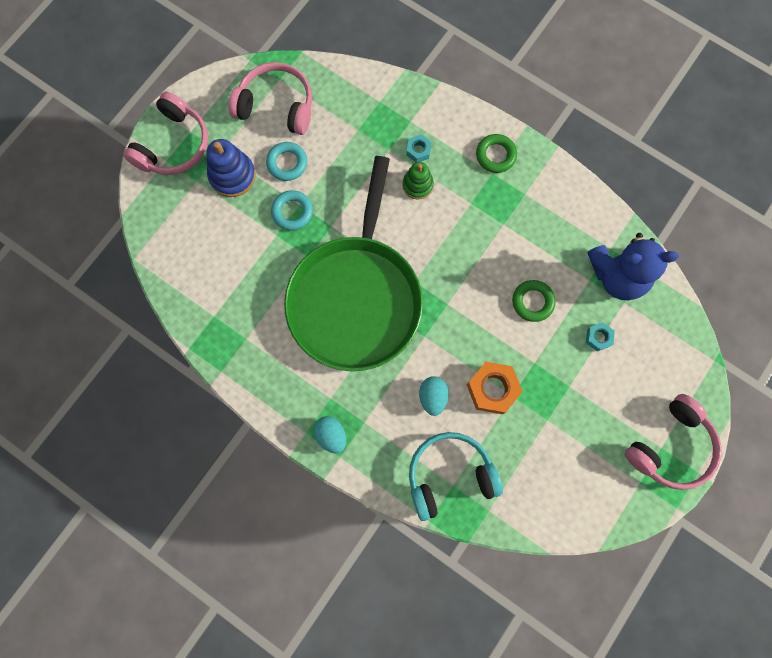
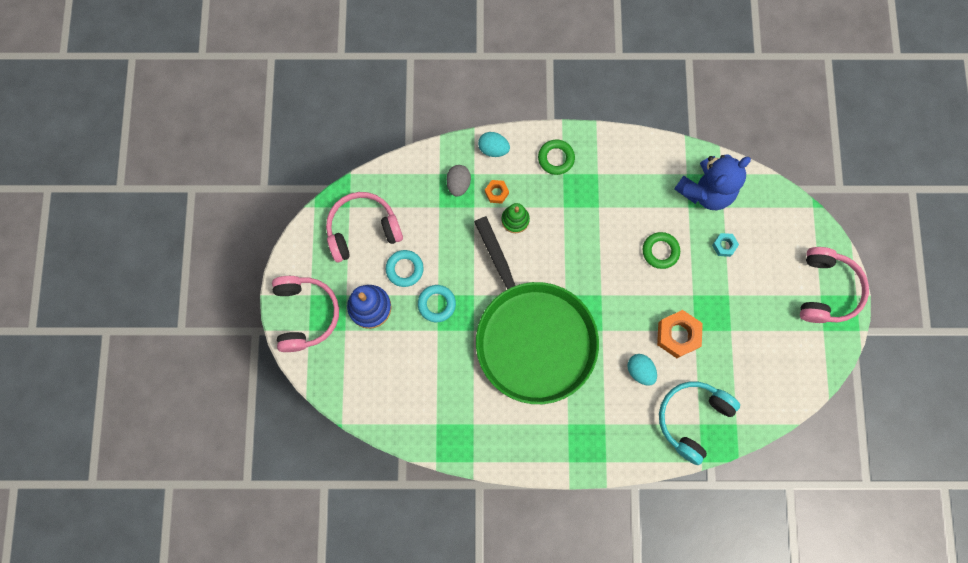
camera: 35 degrees left, 0 degrees up
(331, 435) = (588, 450): turquoise egg -> turquoise egg (493, 149)
(390, 121) = (458, 184): none -> grey egg
(418, 151) = (496, 193): turquoise nut -> orange nut

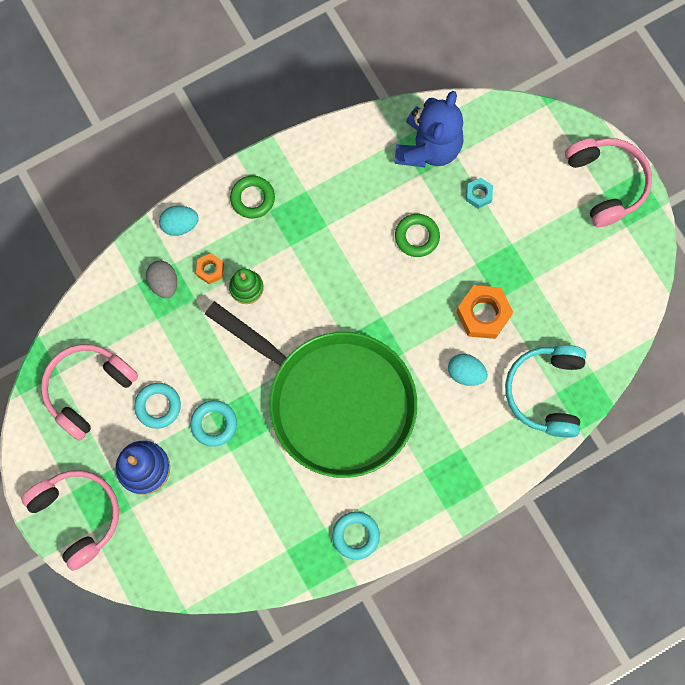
camera: 30 degrees left, 0 degrees up
(492, 443) = (355, 535): none -> turquoise ring

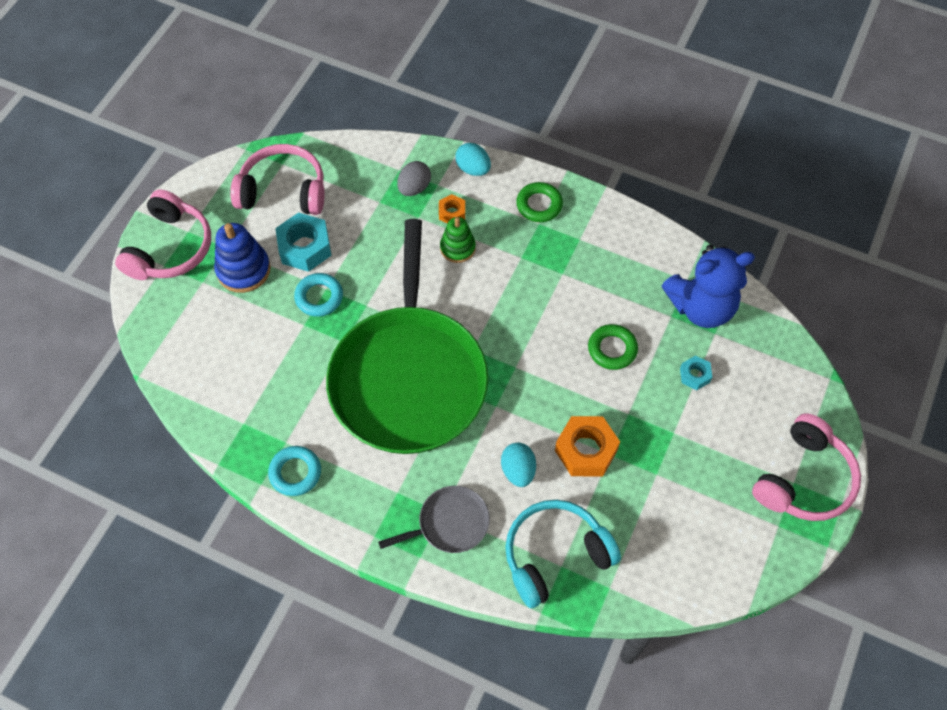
camera: 55 degrees right, 15 degrees down
(158, 406) = (305, 247): turquoise ring -> turquoise nut
(473, 449) = (449, 524): none -> grey pan

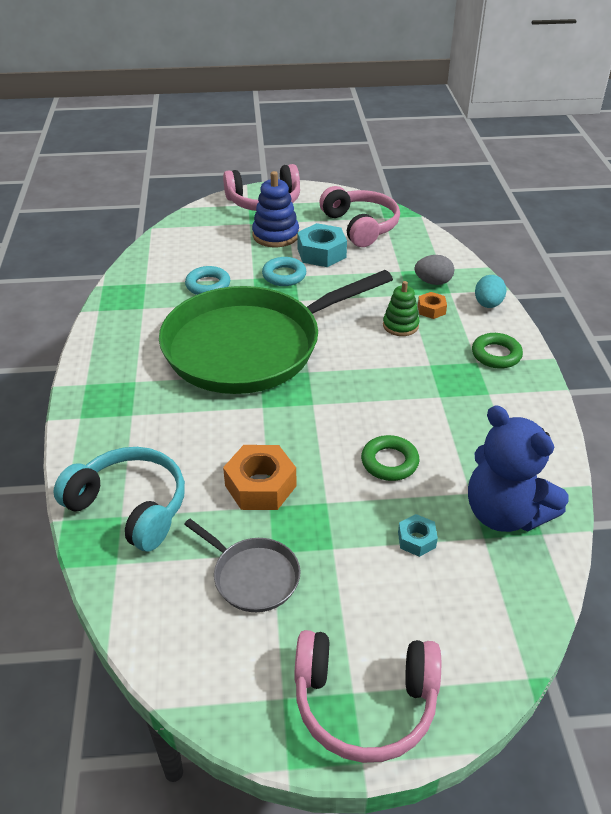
camera: 60 degrees right, 20 degrees down
(295, 473) = (119, 322): turquoise ring -> turquoise ring (208, 285)
(449, 524) = (123, 423): grey pan -> grey pan (252, 576)
(518, 470) = (205, 446): turquoise egg -> none

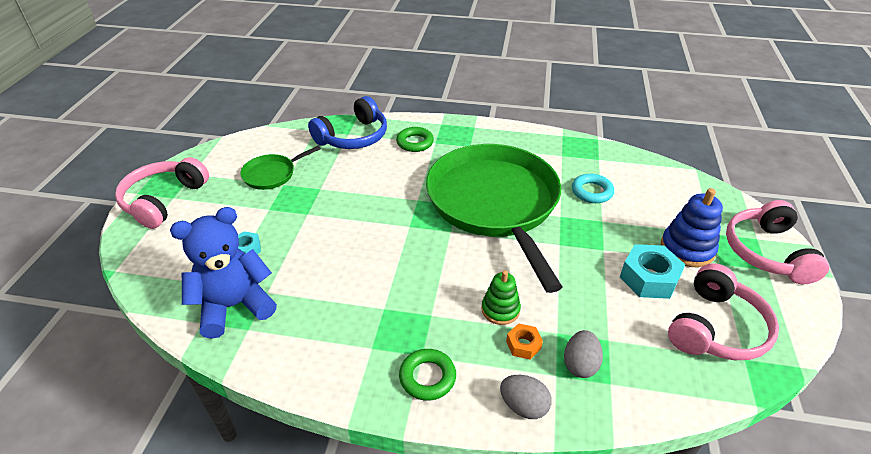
camera: 105 degrees right, 0 degrees up
(130, 506) = (353, 137): turquoise headphones -> blue headphones
(252, 576) = (272, 174): grey pan -> green pan
(260, 485) = (340, 187): orange nut -> none
(284, 275) = (604, 242): turquoise ring -> none
(361, 226) = (716, 328): pink headphones -> pink headphones turned 45 degrees counterclockwise
(389, 462) = (325, 254): green ring -> green ring (415, 142)
(488, 304) = (523, 406): turquoise egg -> grey egg

